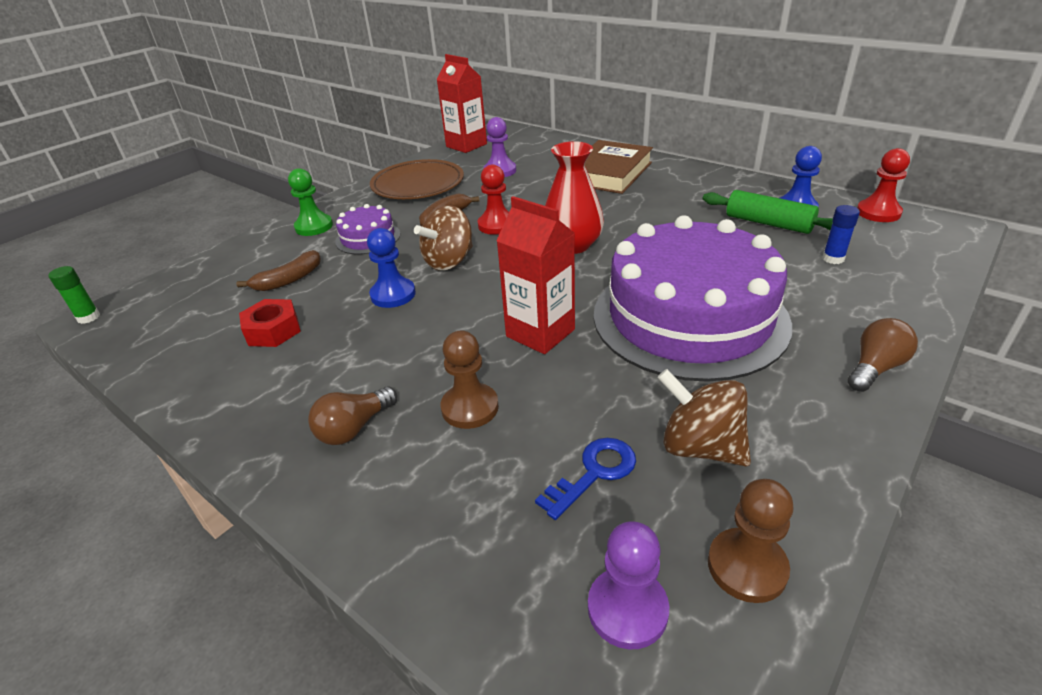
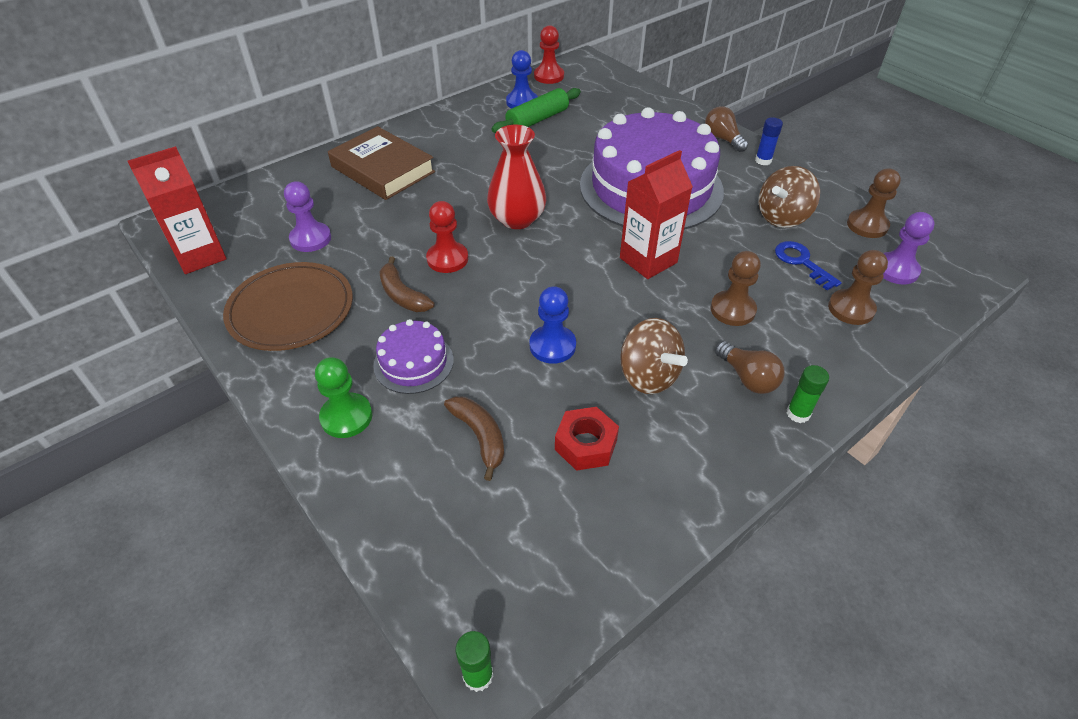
camera: 80 degrees left, 10 degrees up
(296, 475) = (798, 413): none -> green glue stick
(449, 261) = (505, 300): brown spinning top -> brown spinning top (648, 376)
(502, 535) = (851, 309): none -> brown pawn
(833, 259) = (601, 112): blue glue stick -> blue glue stick (763, 160)

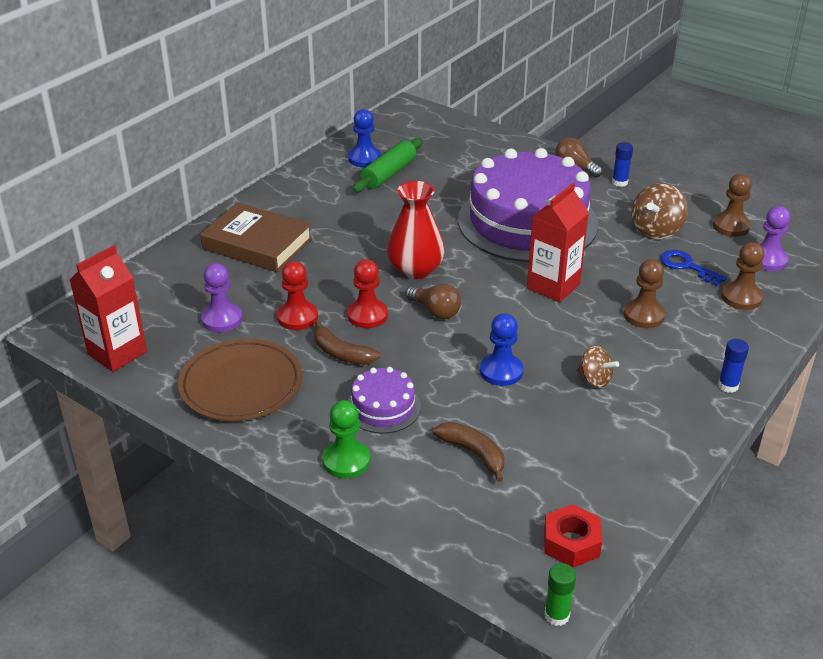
camera: 15 degrees left, 10 degrees down
(549, 76) = (379, 129): red pawn -> red pawn (297, 317)
(586, 444) = (566, 441): red nut -> red nut (571, 543)
(648, 376) = (594, 380): brown spinning top -> brown spinning top, size x0.64
(747, 378) = (677, 366): brown light bulb -> brown light bulb (435, 311)
(798, 413) = (728, 386): green glue stick -> blue glue stick

